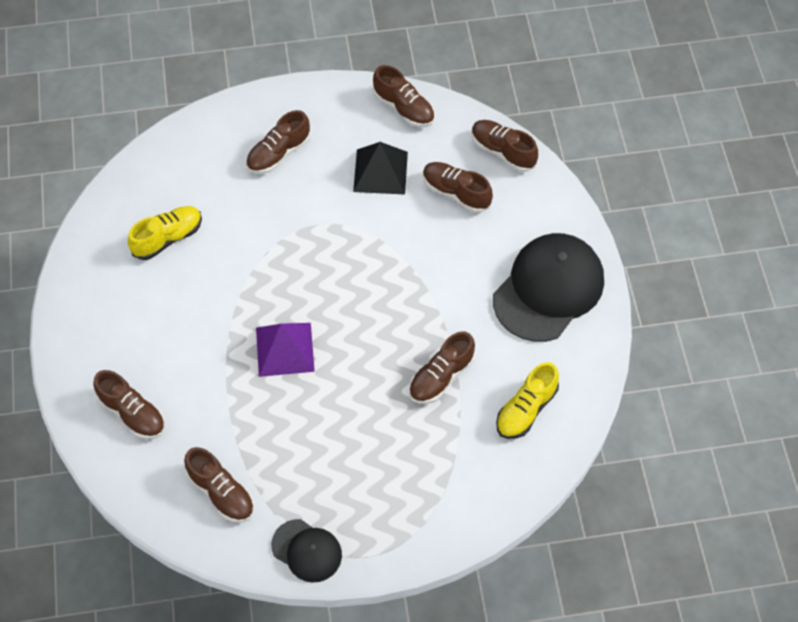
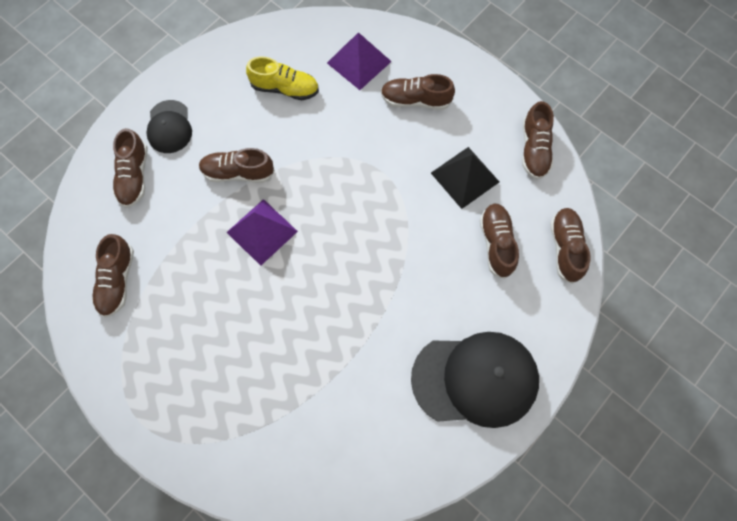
camera: 50 degrees right, 10 degrees up
(200, 167) = (359, 62): none -> purple pyramid
(307, 550) = (114, 375): black cap -> black cap (169, 127)
(441, 377) = (330, 358): brown shoe -> brown shoe (238, 172)
(526, 409) = (354, 445): yellow shoe -> none

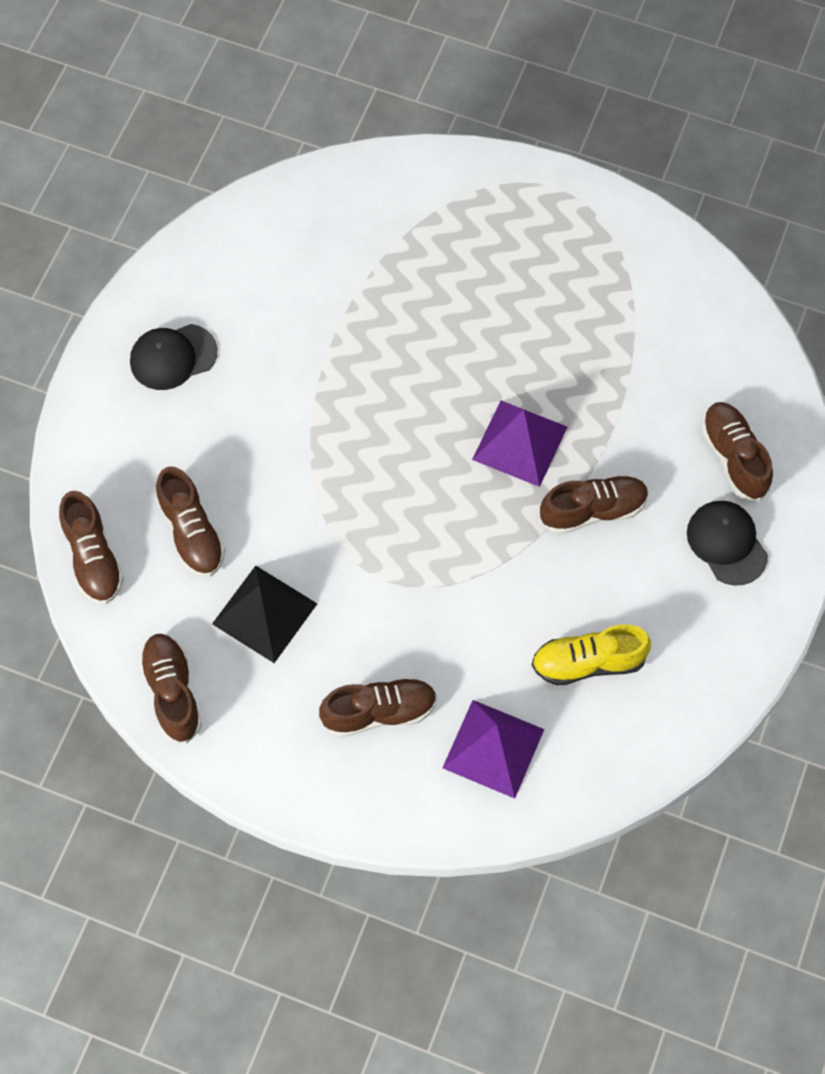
camera: 160 degrees right, 5 degrees down
(117, 281) = (674, 322): brown shoe -> none
(475, 379) = (173, 357): black cap -> black cap, size x0.53

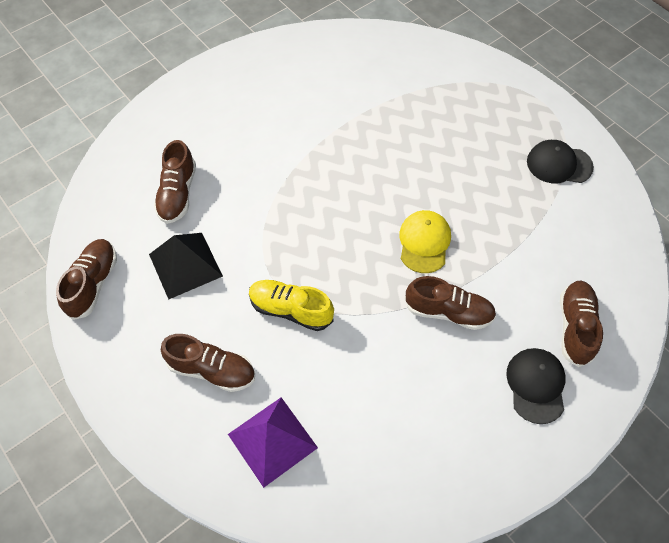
camera: 30 degrees right, 5 degrees down
(93, 558) = (110, 179): brown shoe -> none
(173, 357) = (241, 92): black cap -> black cap (559, 164)
(520, 443) = (424, 242): purple pyramid -> yellow cap
(588, 662) = (380, 416): yellow shoe -> yellow shoe (291, 310)

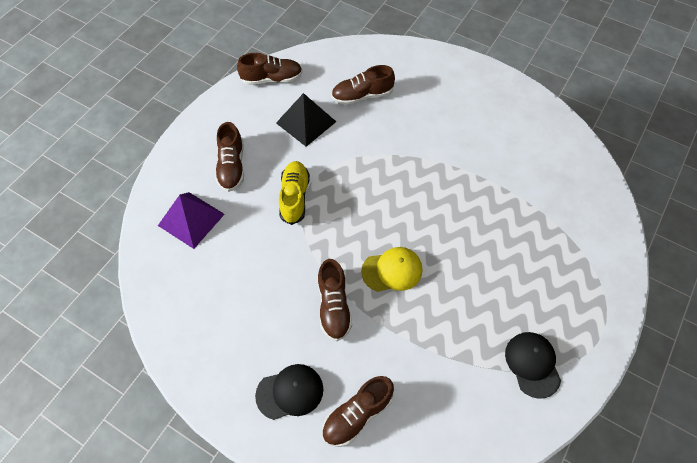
camera: 70 degrees right, 0 degrees up
(575, 327) = (357, 415): brown shoe -> brown shoe turned 150 degrees clockwise

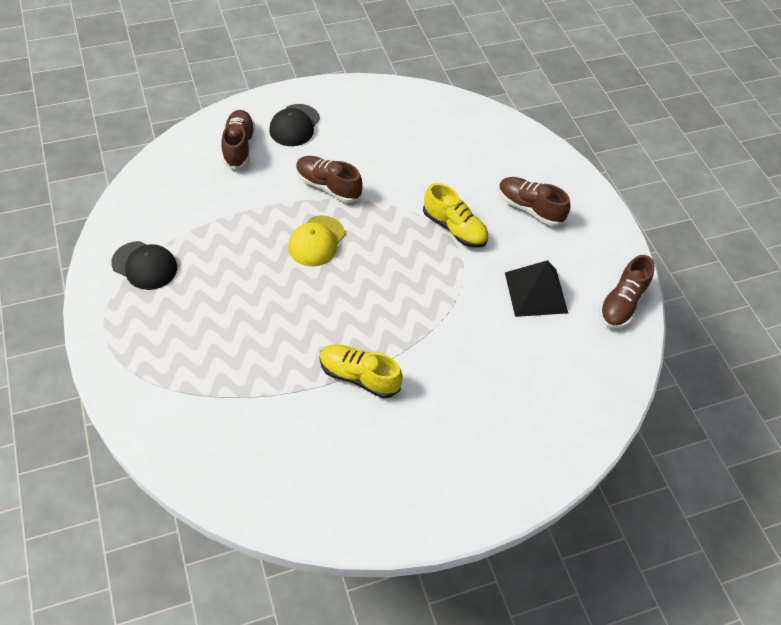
camera: 125 degrees right, 5 degrees down
(191, 219) = (496, 154): purple pyramid -> none
(362, 96) = (531, 363): brown shoe -> none
(462, 167) = (359, 376): none -> yellow shoe

